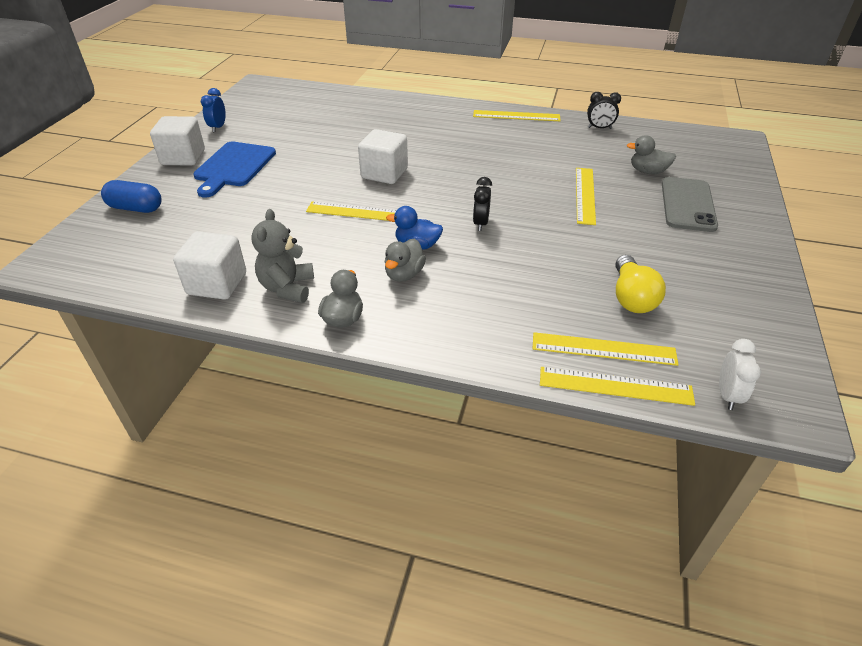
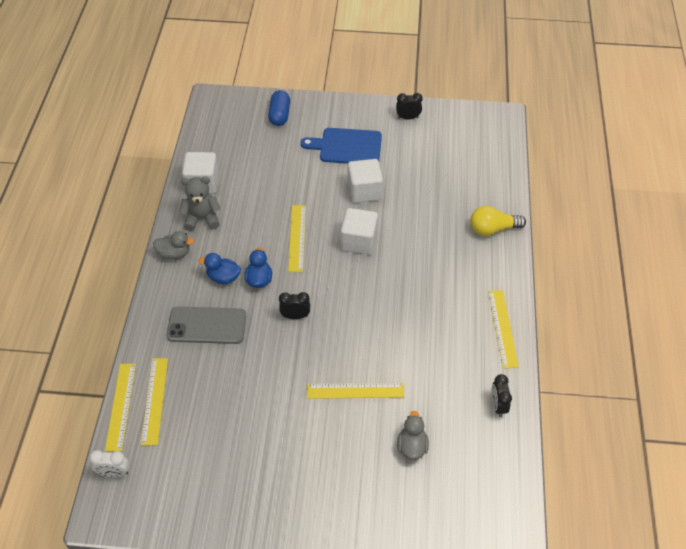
camera: 80 degrees right, 10 degrees up
(183, 157) = (353, 114): white cube -> white cube (364, 191)
(218, 127) = (408, 118): blue clock -> black clock
(404, 274) = (223, 277): grey duck -> blue duck
(631, 297) = (212, 421): yellow light bulb -> yellow light bulb (492, 229)
(687, 204) = (355, 476): grey phone -> grey phone (207, 325)

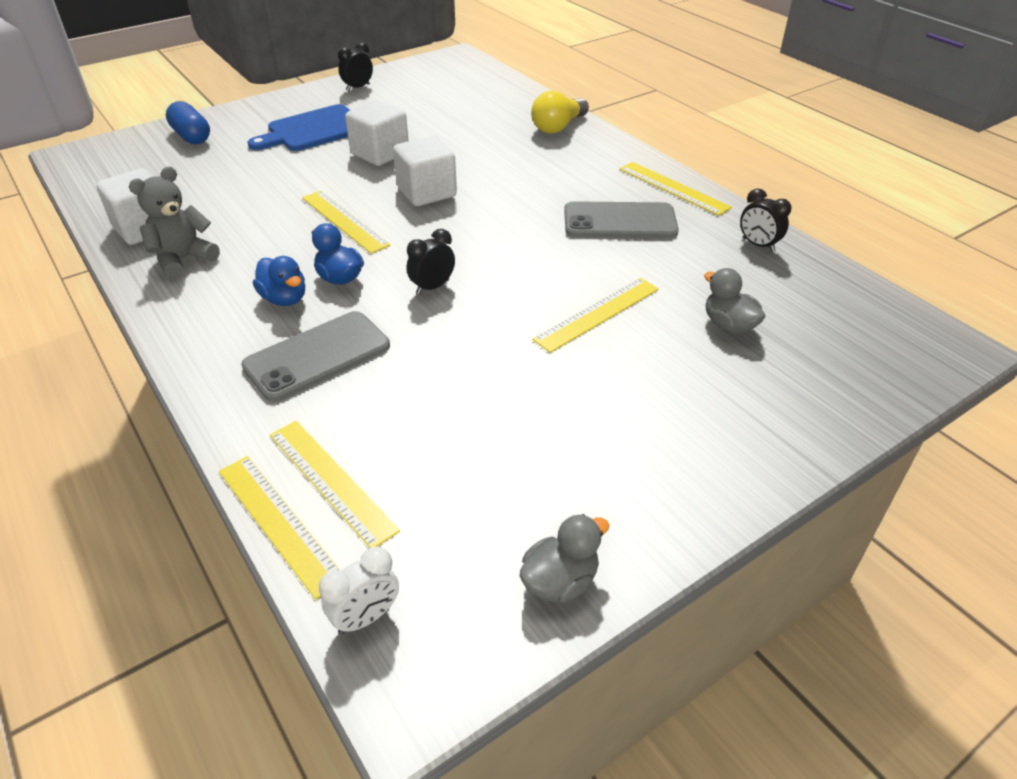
camera: 40 degrees left, 10 degrees down
(174, 254) = (177, 310): grey duck -> grey duck (560, 581)
(223, 277) = (284, 299): blue duck -> blue duck turned 105 degrees counterclockwise
(440, 334) = (620, 221): none -> grey phone

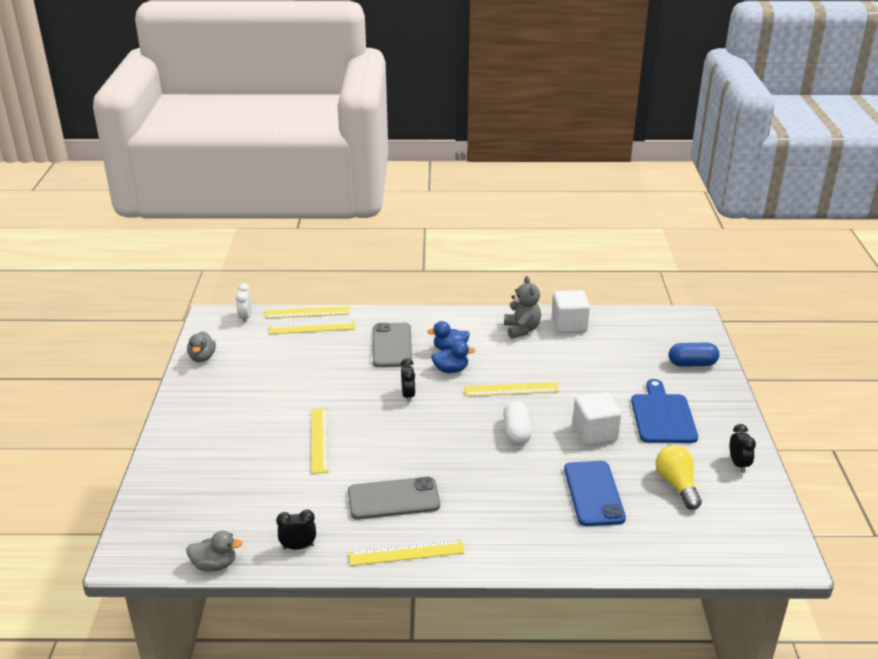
camera: 125 degrees right, 10 degrees down
(426, 192) = (516, 432): white cube -> white capsule
(475, 132) = (593, 493): none -> blue phone
(558, 127) = (564, 545): yellow light bulb -> yellow light bulb (677, 485)
(620, 221) = (393, 499): grey phone -> grey phone turned 45 degrees clockwise
(728, 325) = (253, 481): grey duck -> grey duck (215, 565)

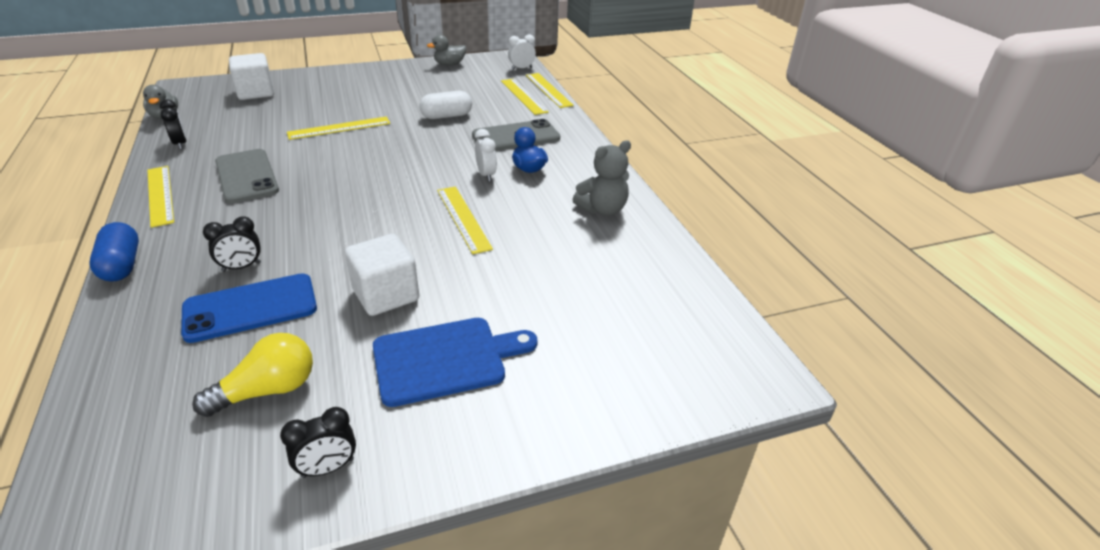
camera: 70 degrees right, 5 degrees up
(408, 396) = (426, 158): black clock -> black clock (241, 267)
(451, 370) = (486, 175): blue duck -> white clock
(516, 432) = (373, 233): white capsule -> white capsule (446, 116)
(569, 325) = (641, 245): white cube -> white cube (256, 93)
(692, 364) = (613, 384): blue capsule -> blue capsule (122, 265)

